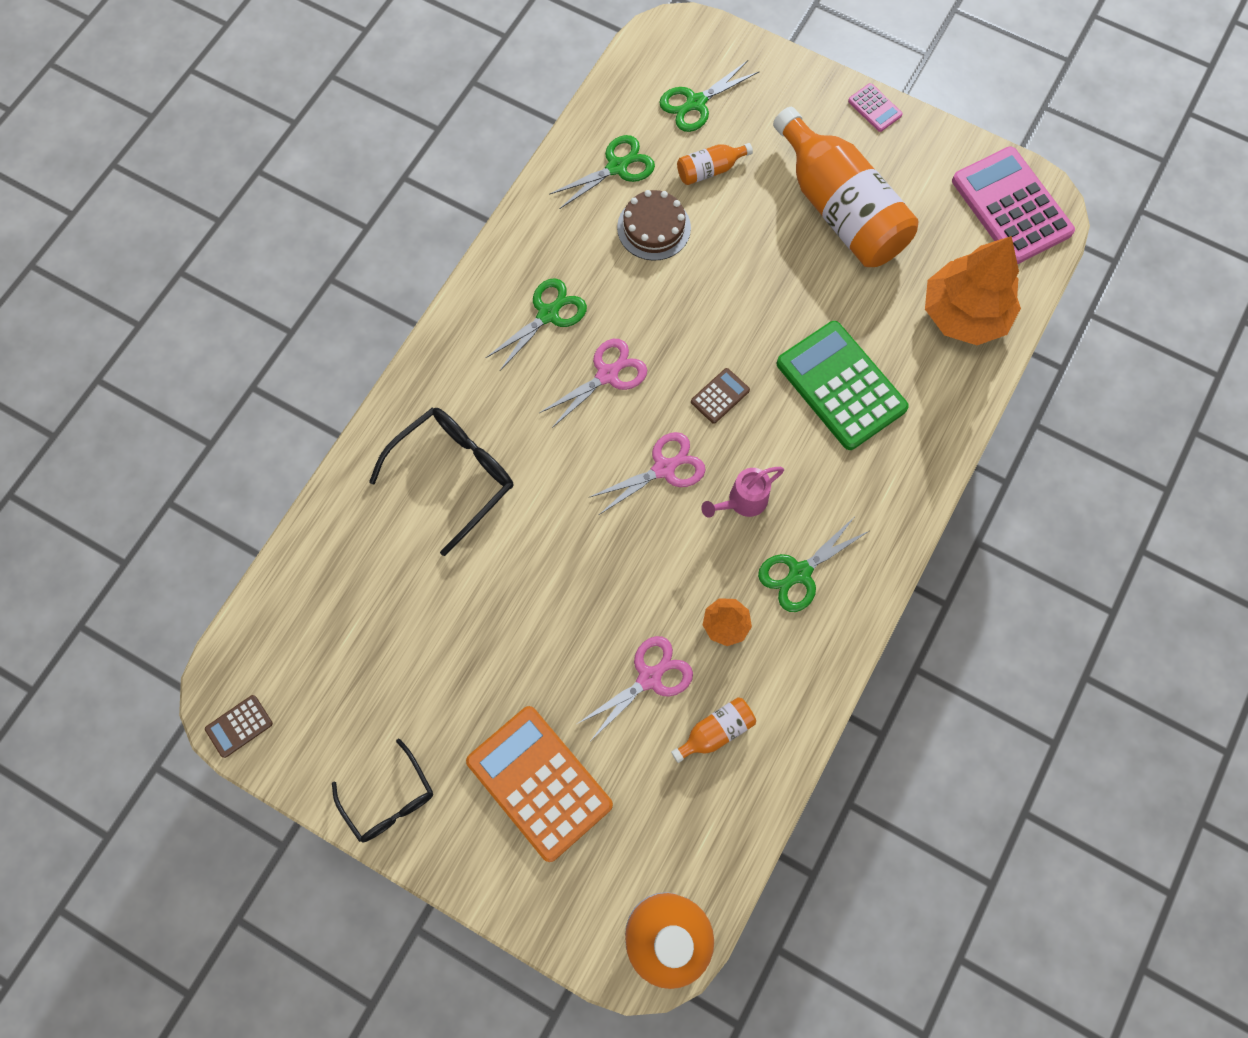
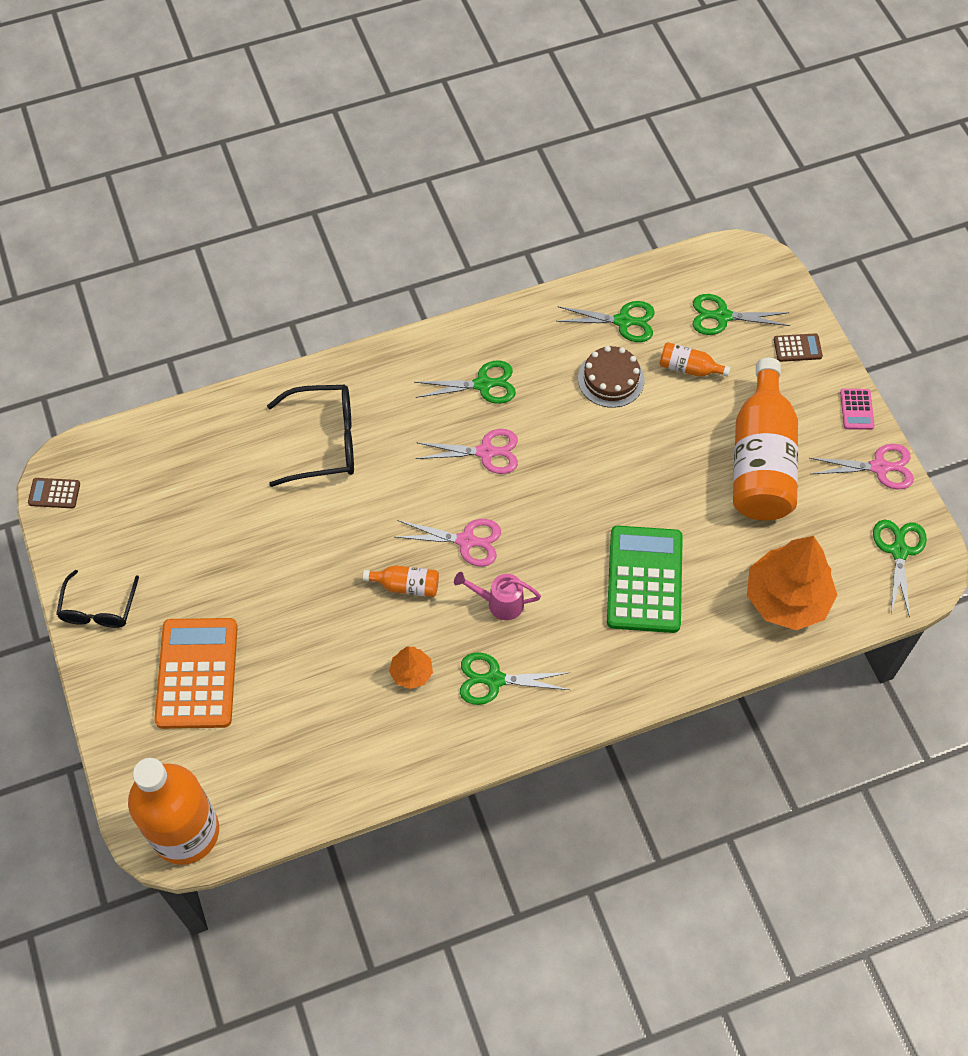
camera: 40 degrees right, 10 degrees down
(649, 678) = (328, 666): pink scissors -> pink scissors (879, 467)
(716, 731) = (339, 735): orange bottle -> orange bottle (406, 585)
(720, 396) = (550, 523): brown calculator -> brown calculator (797, 348)
(1011, 206) = (899, 551): pink calculator -> green scissors

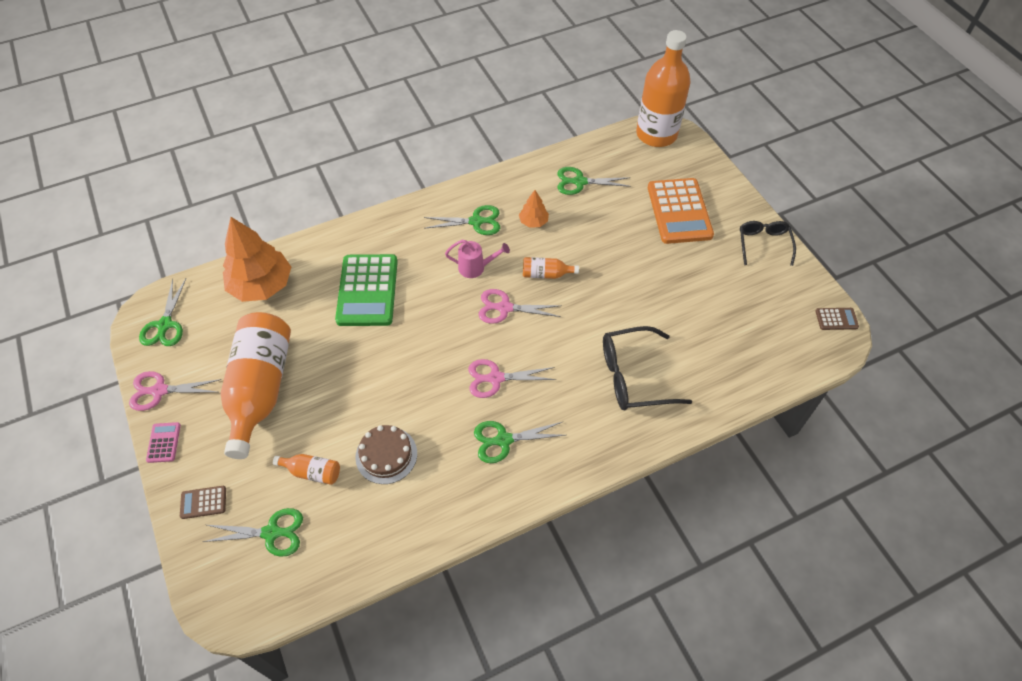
camera: 175 degrees right, 5 degrees down
(623, 321) = (371, 518): green scissors -> green scissors (580, 182)

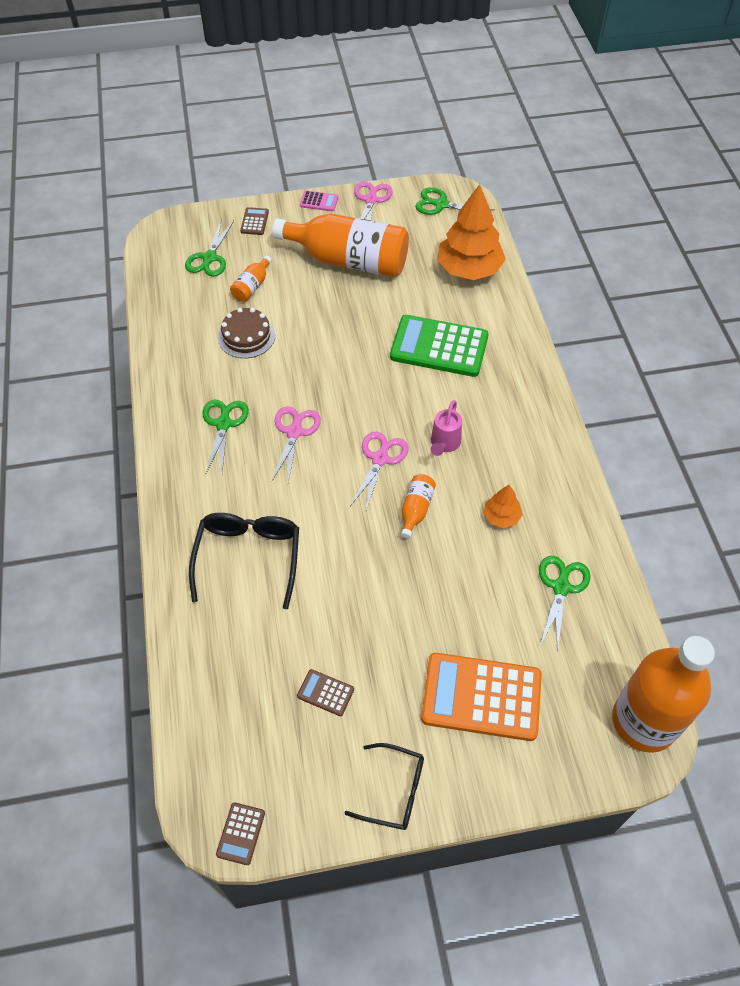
camera: 105 degrees right, 0 degrees up
(476, 221) = (514, 458): green scissors -> none
(719, 296) = (325, 693): none -> brown calculator

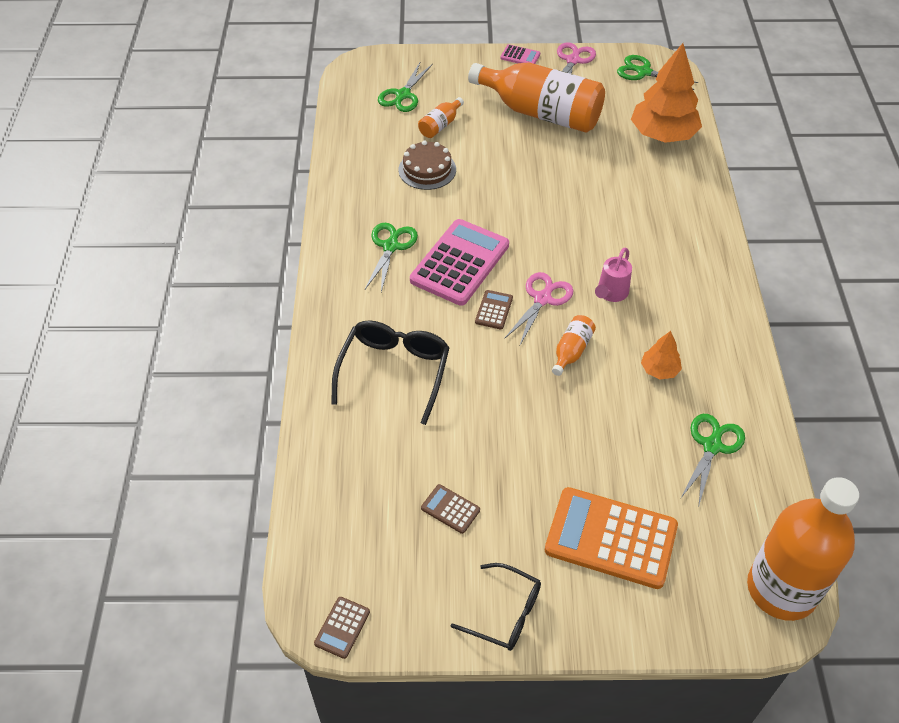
camera: 10 degrees right, 5 degrees down
(254, 222) = (453, 67): brown calculator -> brown calculator (494, 310)
(294, 432) = (460, 263): pink scissors -> pink calculator
(439, 347) = (620, 202): green calculator -> none

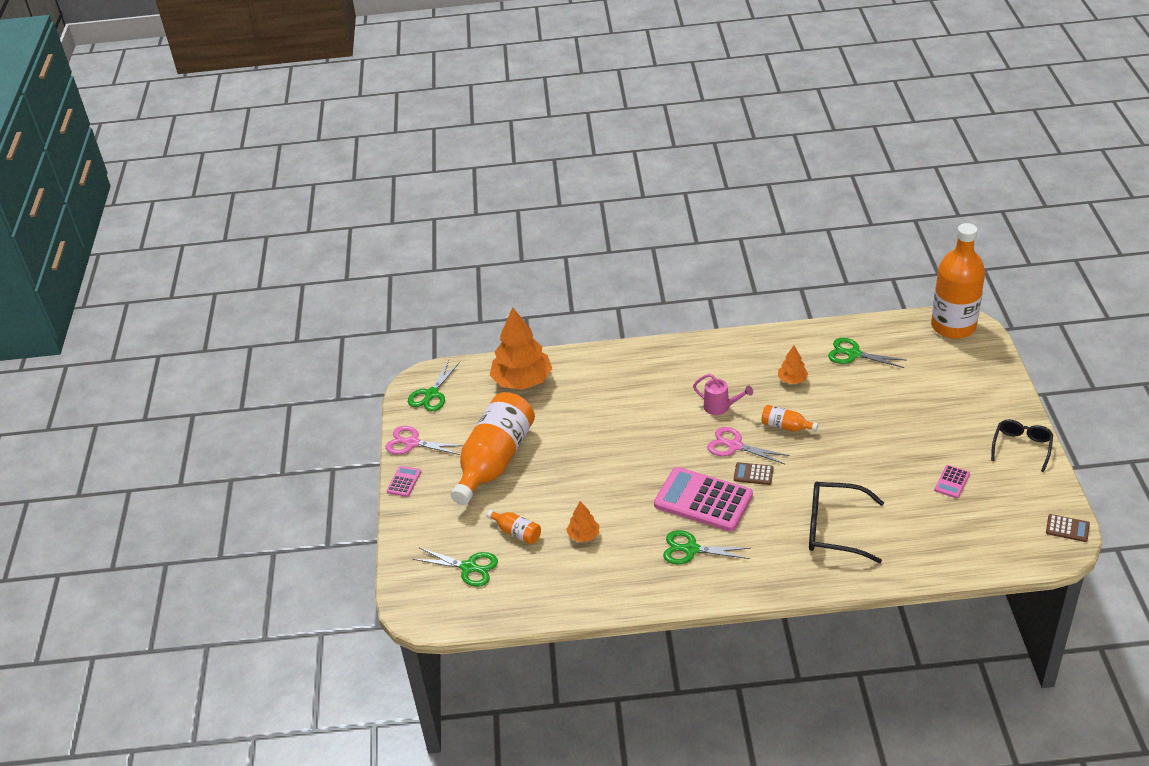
camera: 90 degrees left, 10 degrees down
(427, 169) = (583, 535): brown cake -> orange tree
(450, 509) = (952, 482): brown calculator -> pink calculator
(611, 538) = (945, 400): orange calculator -> none

